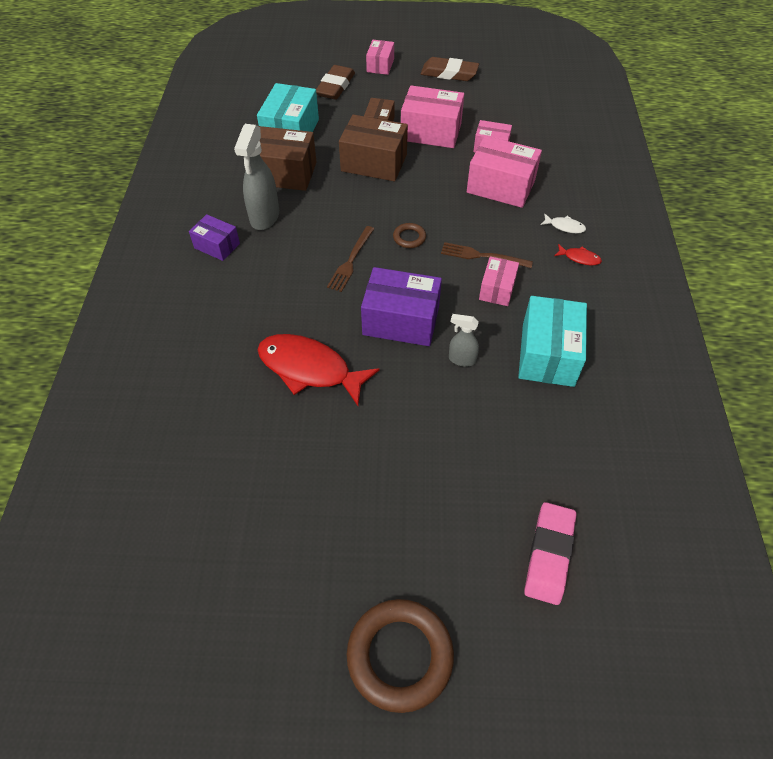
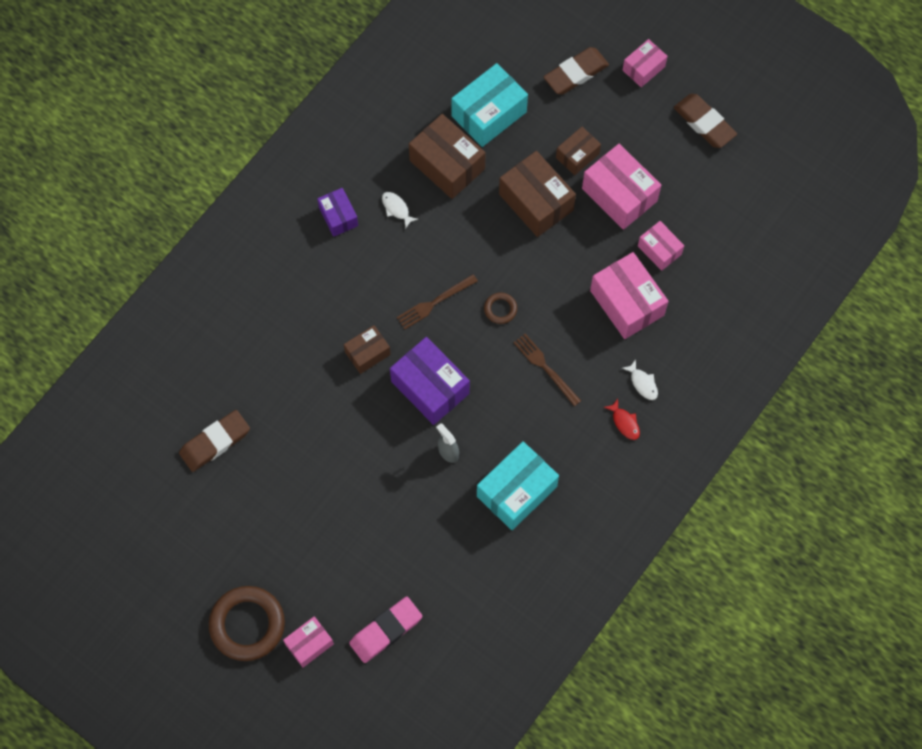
camera: 35 degrees right, 15 degrees up
(225, 486) = (215, 442): none -> brown eraser
(264, 217) = (396, 209): grey spray bottle -> white fish
(309, 369) = (331, 386): red fish -> none
(323, 326) = (367, 353): none -> brown box
(497, 289) = (529, 408): pink box -> pink box (309, 644)

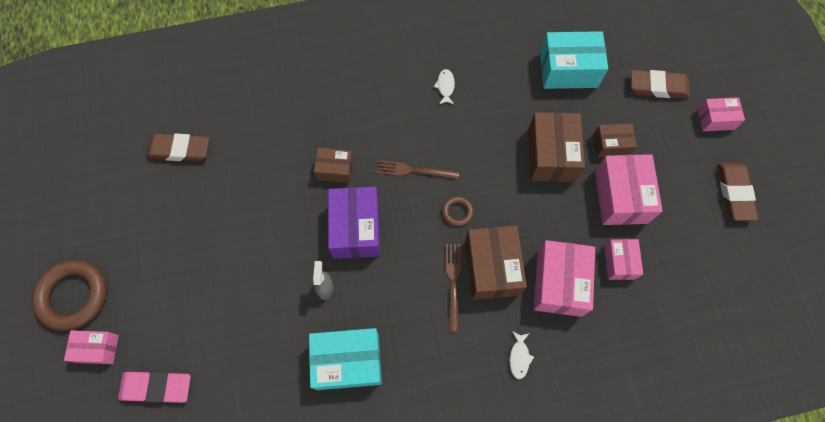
camera: 40 degrees right, 0 degrees up
(338, 216) = (401, 63): purple box -> none
(447, 165) = (507, 83): brown box -> brown box (492, 267)
(624, 422) = (478, 377): red fish -> none

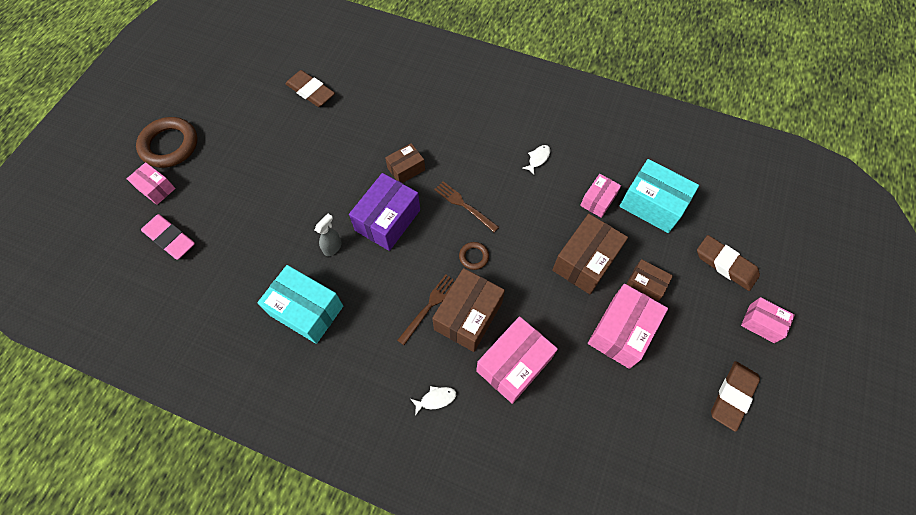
camera: 35 degrees right, 5 degrees down
(335, 169) = (406, 169): brown box -> brown box turned 75 degrees counterclockwise
(519, 357) = (436, 399): white fish -> white fish turned 150 degrees counterclockwise
(619, 262) = (579, 383): pink box -> pink box (598, 200)

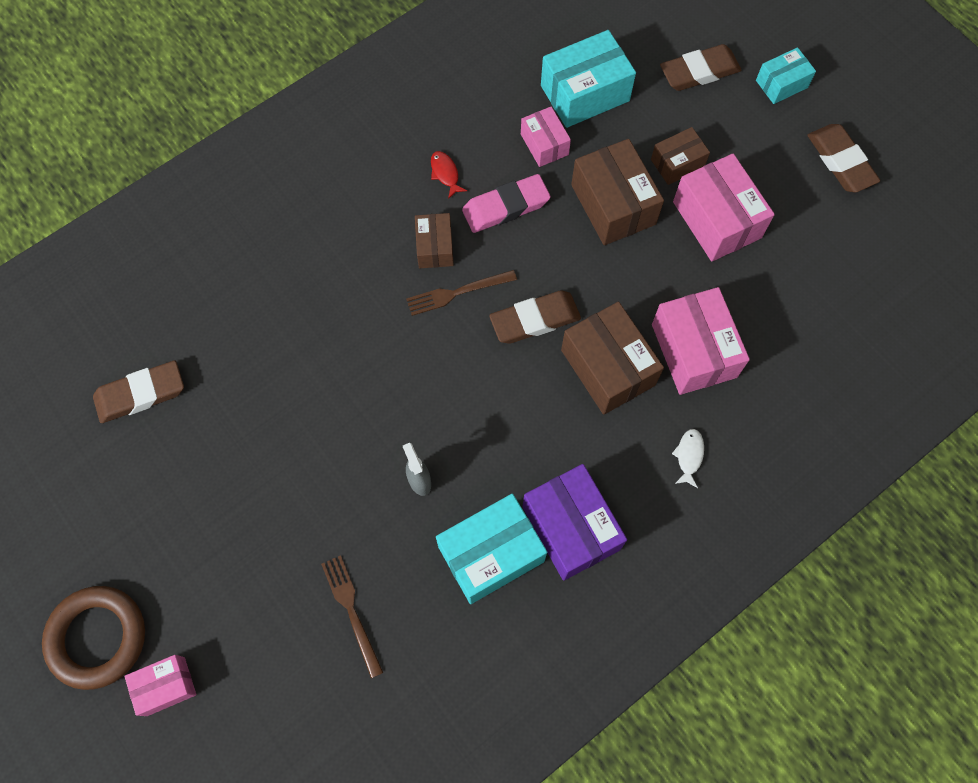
camera: 60 degrees left, 5 degrees up
(170, 239) = (268, 695): pink eraser -> pink eraser (506, 207)
(388, 220) = (421, 393): purple box -> purple box (571, 528)
(406, 169) = (358, 333): brown box -> brown box (435, 247)
(428, 307) = (571, 405): brown fork -> brown fork (352, 611)
(474, 257) = (535, 320): brown ring -> brown eraser
(538, 159) = (445, 173): white fish -> red fish
(761, 323) = (781, 84): pink box -> turquoise box

